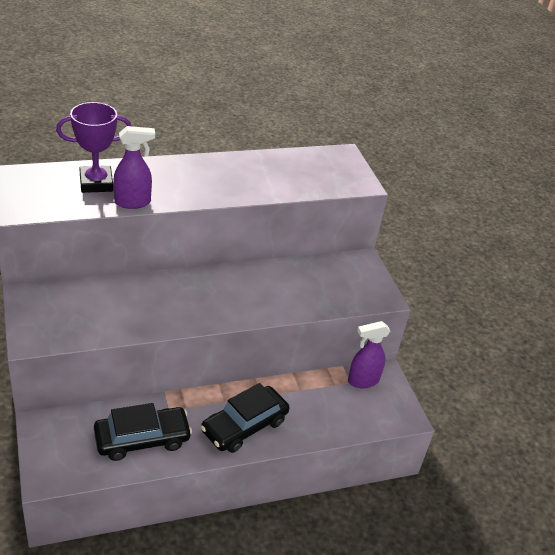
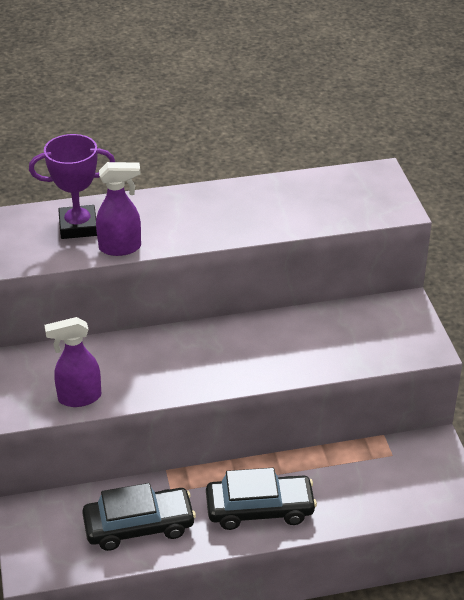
camera: 10 degrees right, 0 degrees up
(244, 426) = (260, 509): black car -> black car turned 150 degrees counterclockwise
(362, 381) = (408, 453): purple spray bottle -> purple spray bottle (79, 398)

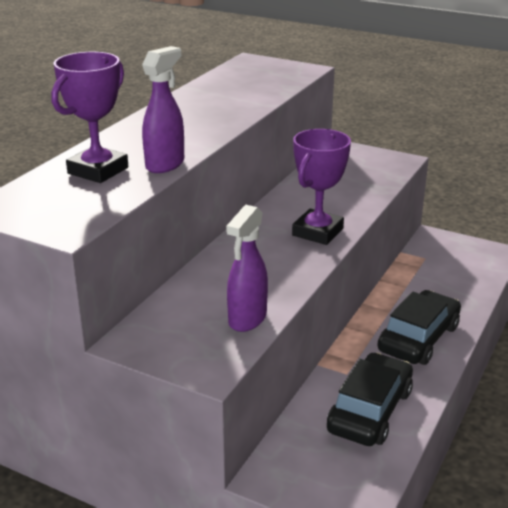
camera: 50 degrees left, 10 degrees down
(237, 368) = (317, 232): none -> purple trophy

